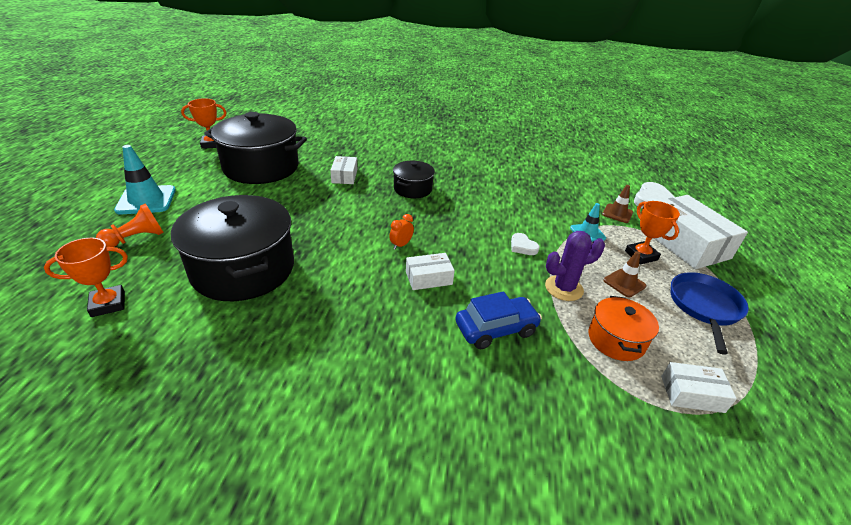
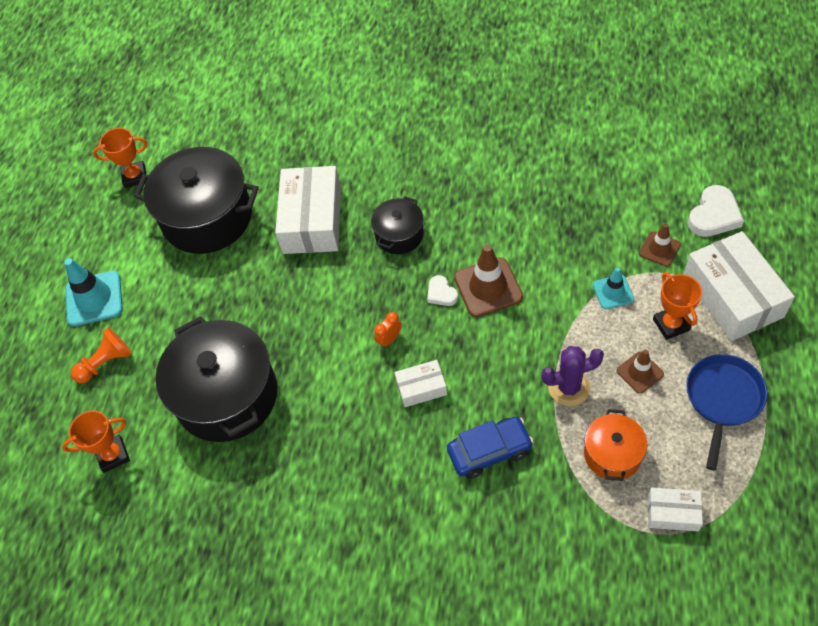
camera: 10 degrees right, 20 degrees up
(344, 176) = (312, 220): white box -> white box, size x2.00
(485, 222) = (488, 287): none -> brown traffic cone
(522, 246) = (530, 326): white heart -> white heart (441, 293)

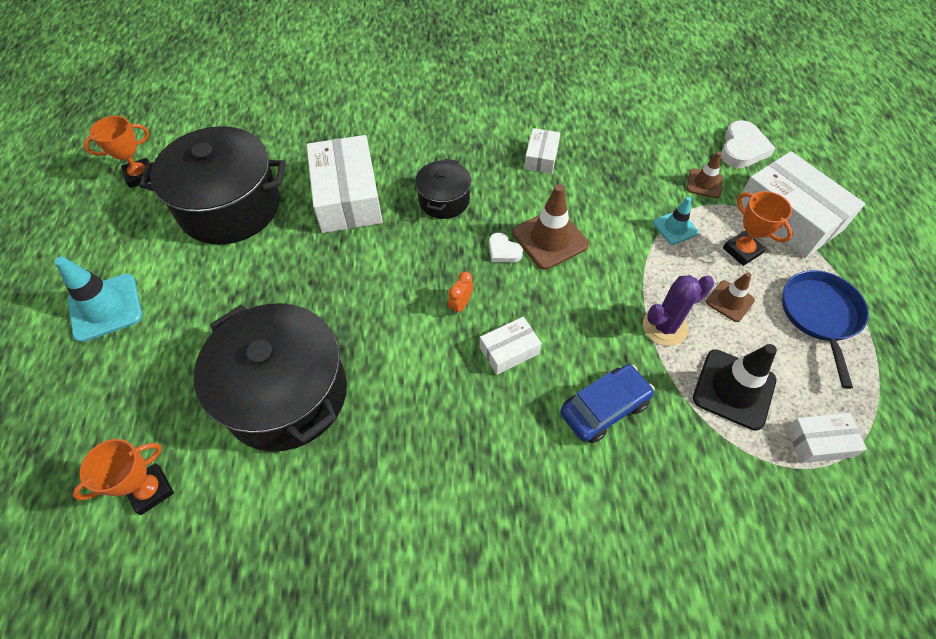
camera: 20 degrees left, 0 degrees up
(106, 363) = (128, 378): orange pawn -> none
(504, 201) = (541, 157): none -> white box
(612, 454) = (734, 389): orange pot -> black traffic cone

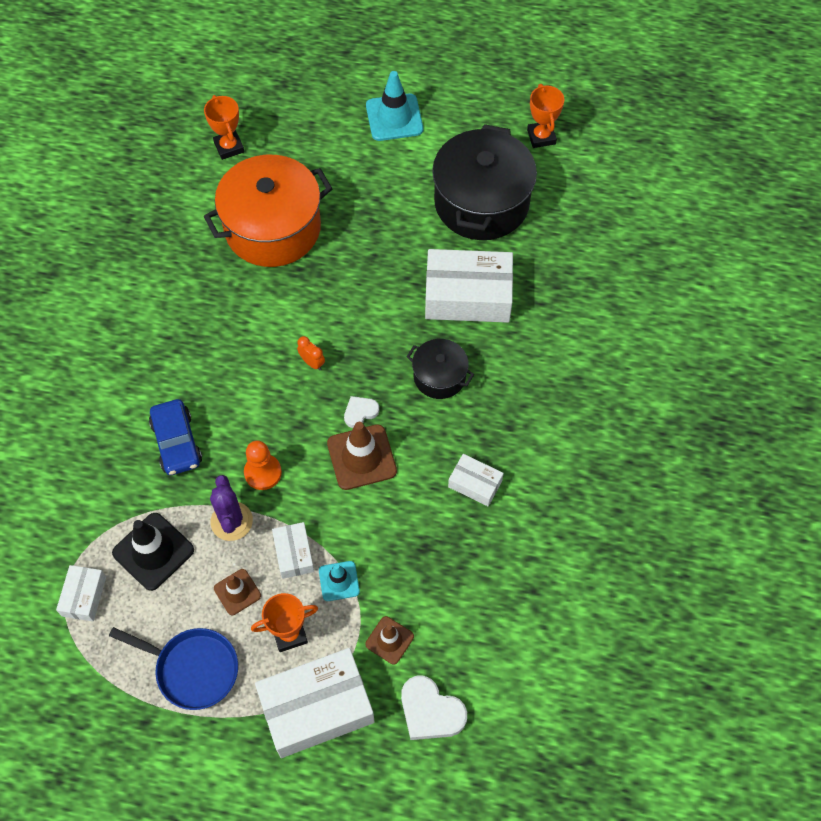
camera: 105 degrees right, 5 degrees up
(286, 394) = (273, 228): black pot -> orange pot
(509, 350) = (254, 388): white box -> white box (294, 554)
(601, 314) = (263, 472): none -> orange pawn

